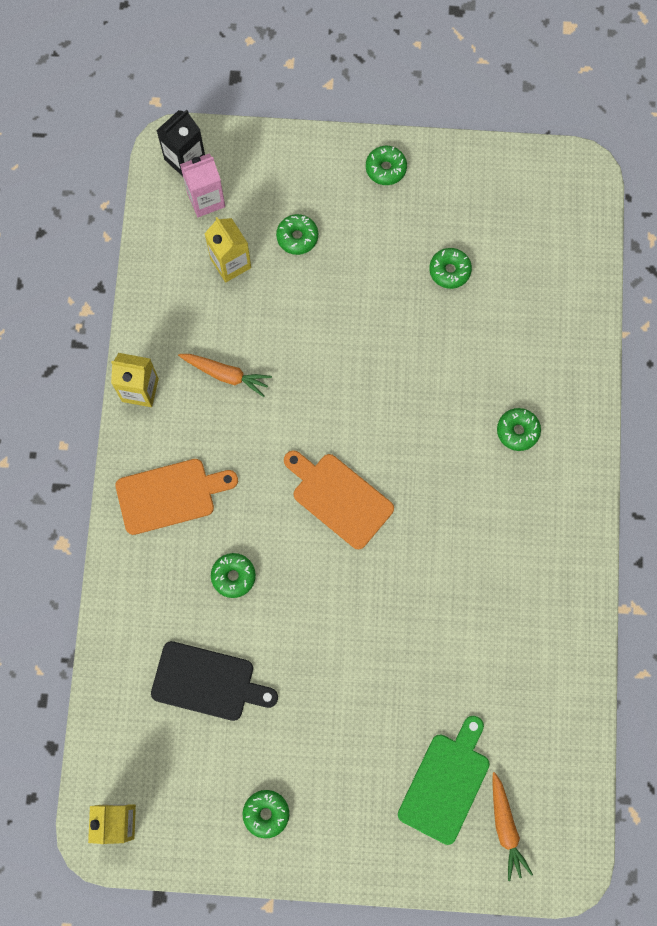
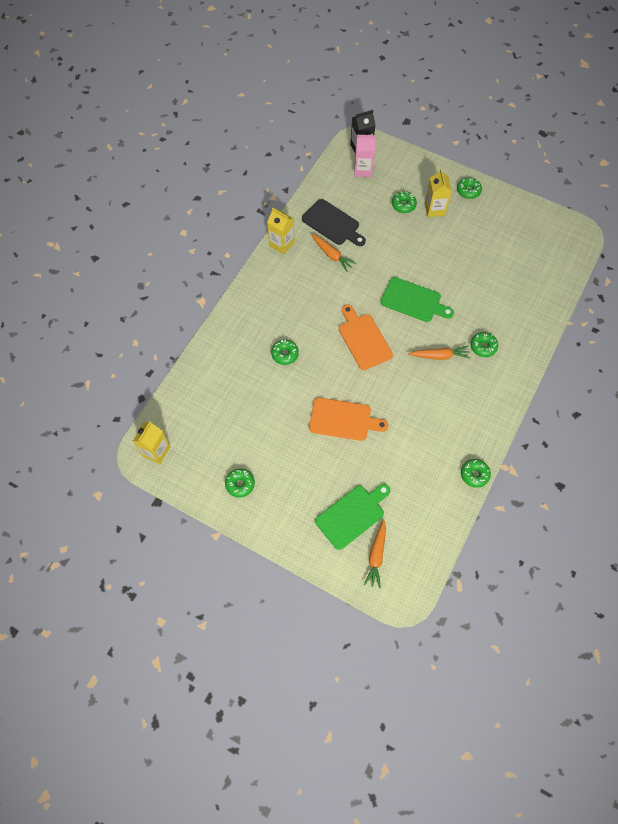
camera: 25 degrees right, 10 degrees down
(170, 495) = (271, 300): orange cutting board -> orange cutting board (343, 419)
(208, 682) = (243, 401): black cutting board -> black cutting board (332, 224)
(230, 263) = (361, 204): yellow carton -> yellow carton (434, 209)
(384, 399) = (413, 301): none -> green cutting board
(449, 271) = (481, 252): green donut -> green donut (474, 474)
(461, 475) = (439, 356): none -> orange carrot

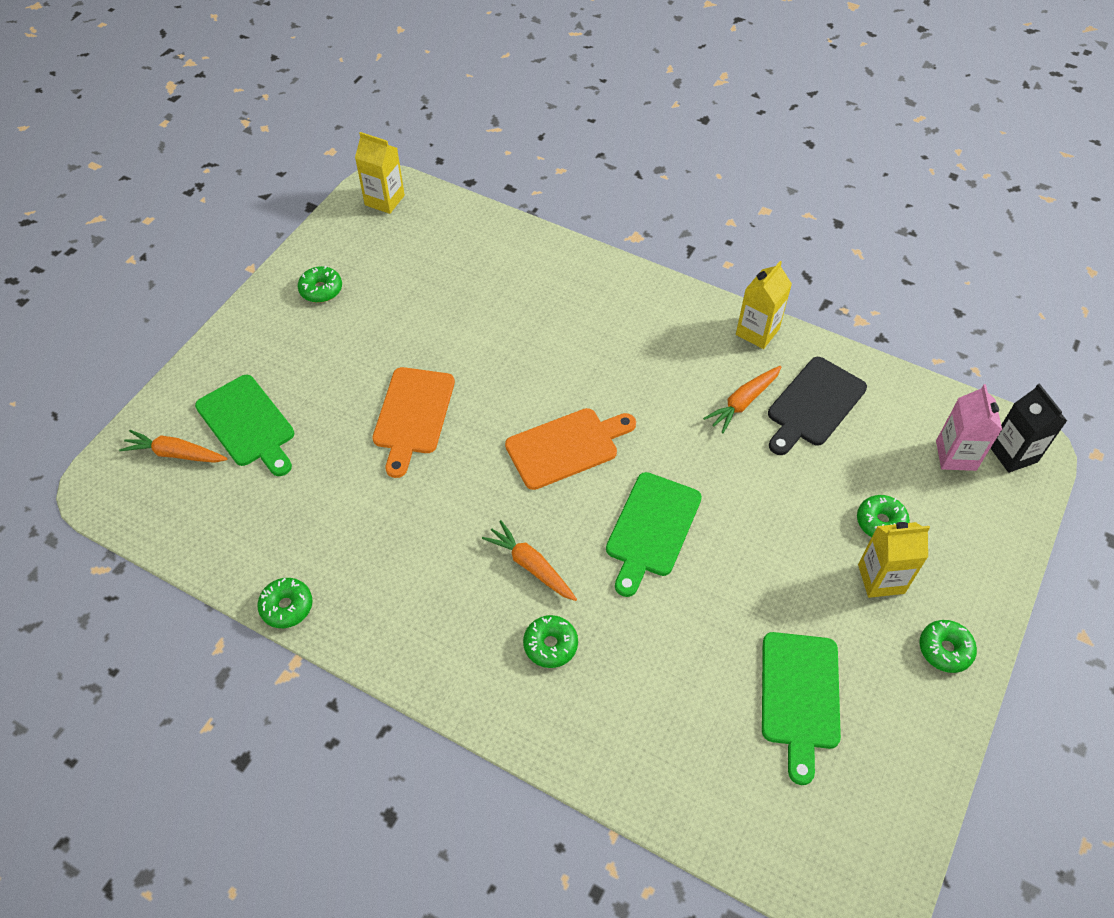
camera: 90 degrees right, 10 degrees down
(285, 354) = (537, 338): green donut -> none
(439, 356) = (531, 566): orange carrot -> orange carrot turned 135 degrees clockwise
(497, 247) = (800, 696): none -> green cutting board

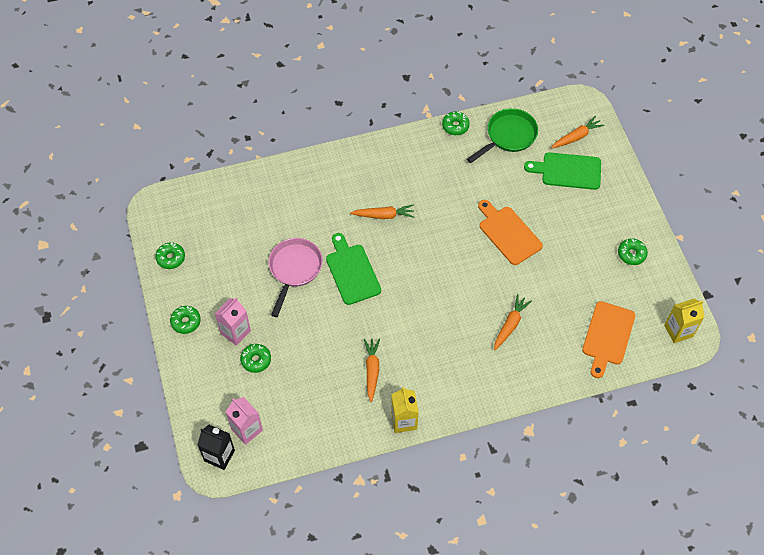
camera: 135 degrees right, 5 degrees up
(245, 529) = (508, 136): none -> green pan
(536, 328) = (510, 324): none -> orange carrot
(550, 645) = (343, 194): green donut -> green donut (171, 258)
(566, 447) = (427, 277): orange cutting board -> orange cutting board (607, 336)
(726, 595) = (294, 269): none -> pink pan
(800, 696) = (230, 254): green cutting board -> none
(814, 405) = (337, 399): black cutting board -> none
(881, 579) = (235, 332): yellow carton -> pink carton

